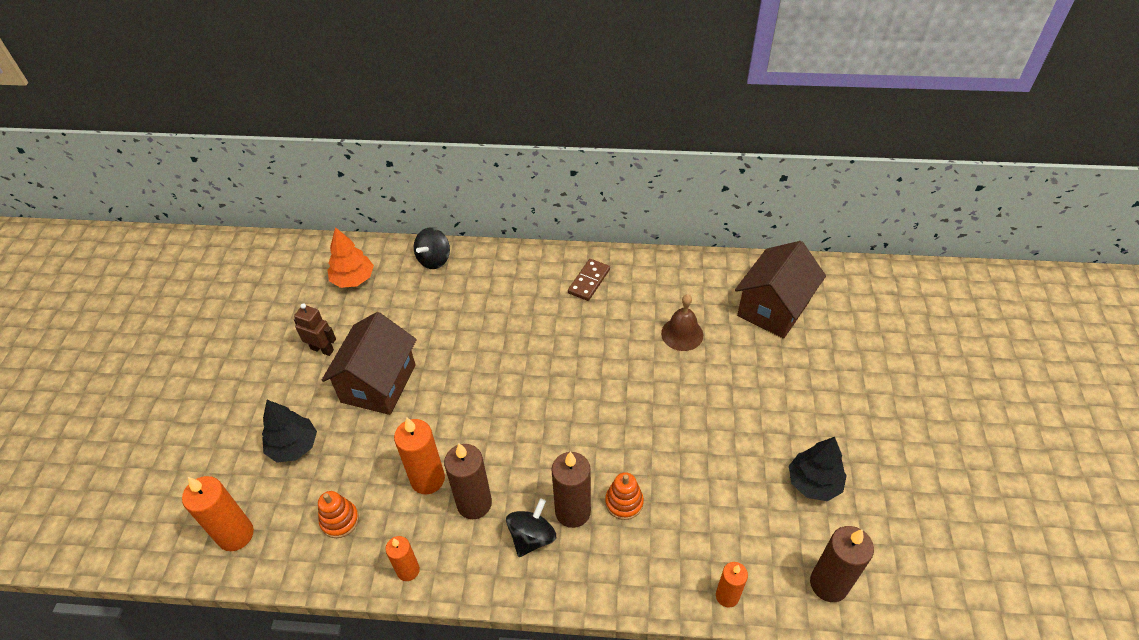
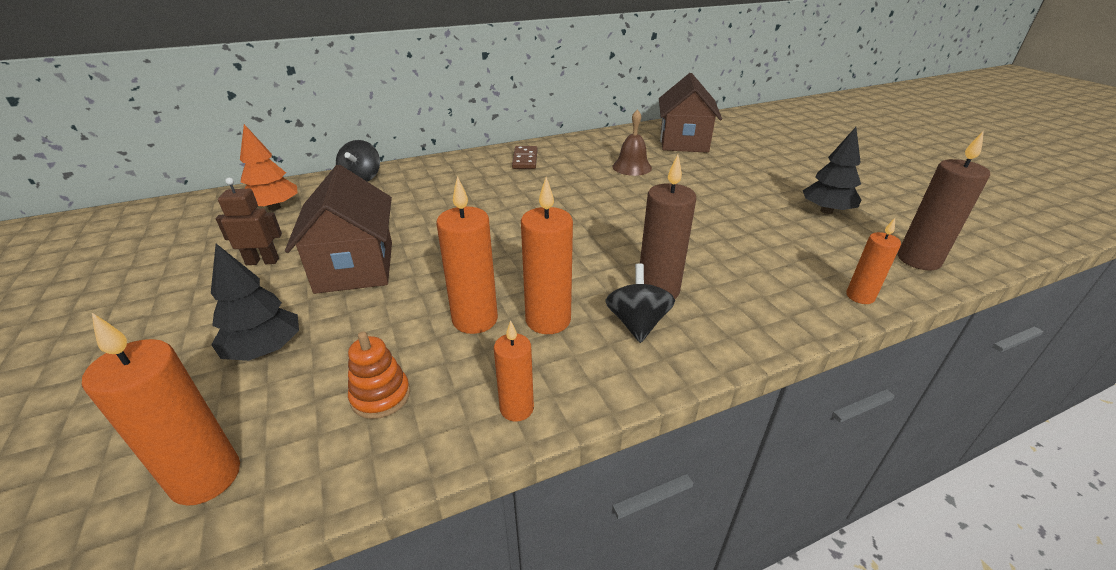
camera: 30 degrees left, 15 degrees down
(474, 503) = (548, 320): brown candle -> orange candle
(624, 502) = (698, 269): orange stacking toy -> none

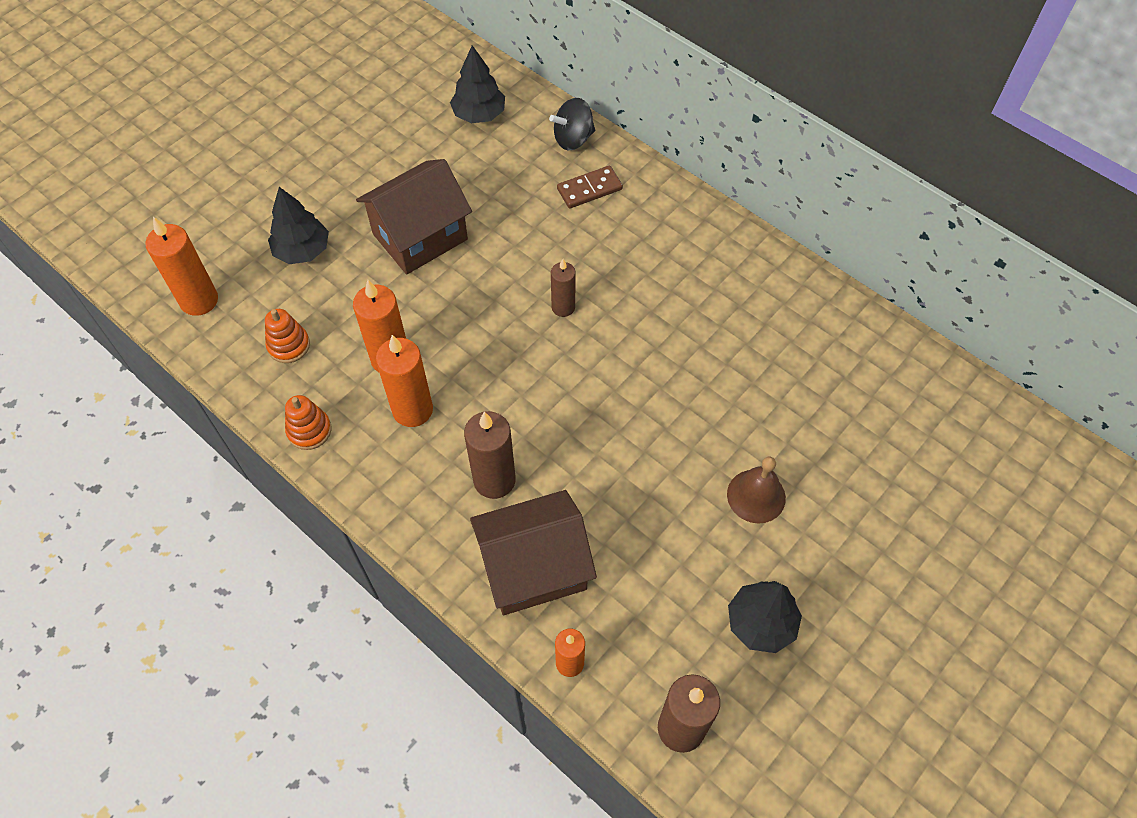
camera: 65 degrees right, 25 degrees up
(262, 261) = (396, 170): brown robot -> none
(274, 208) = (479, 114): orange tree -> black tree
(510, 218) = (563, 307): none -> brown candle
(516, 408) = (309, 430): orange candle -> orange stacking toy
(525, 160) = (712, 257): brown domino -> brown domino (589, 189)
(632, 167) = (763, 376): brown bell -> brown bell (756, 496)
(637, 323) = (437, 477): black spinning top -> none
(683, 142) = (894, 414): brown house -> brown house (534, 568)

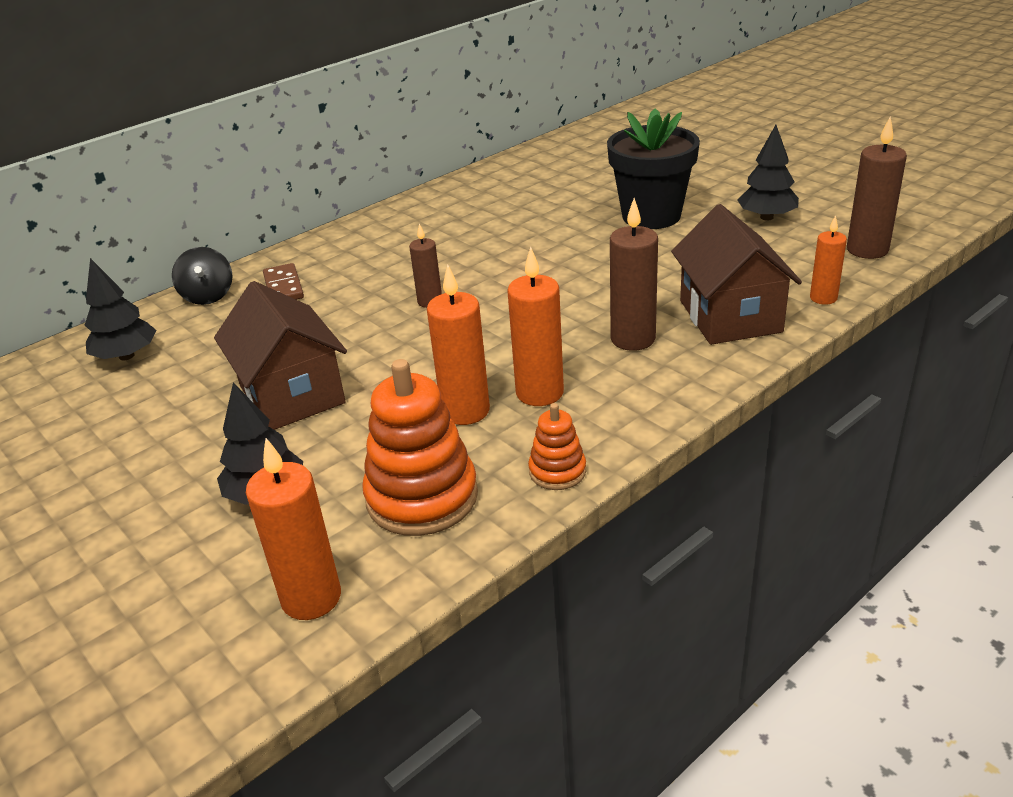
camera: 80 degrees left, 25 degrees down
(289, 345) = (422, 497): orange stacking toy -> orange stacking toy, size x1.93
(756, 496) = (651, 216): brown bell -> black flower pot

